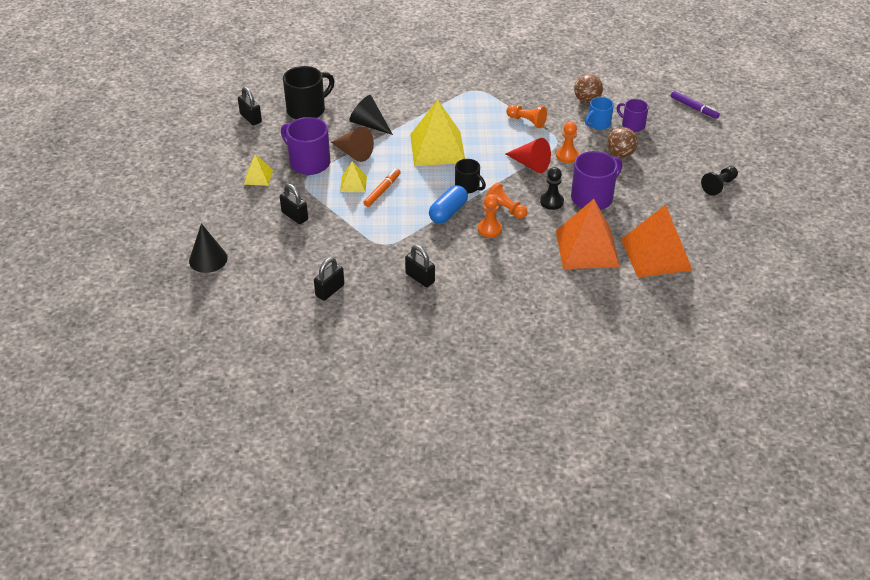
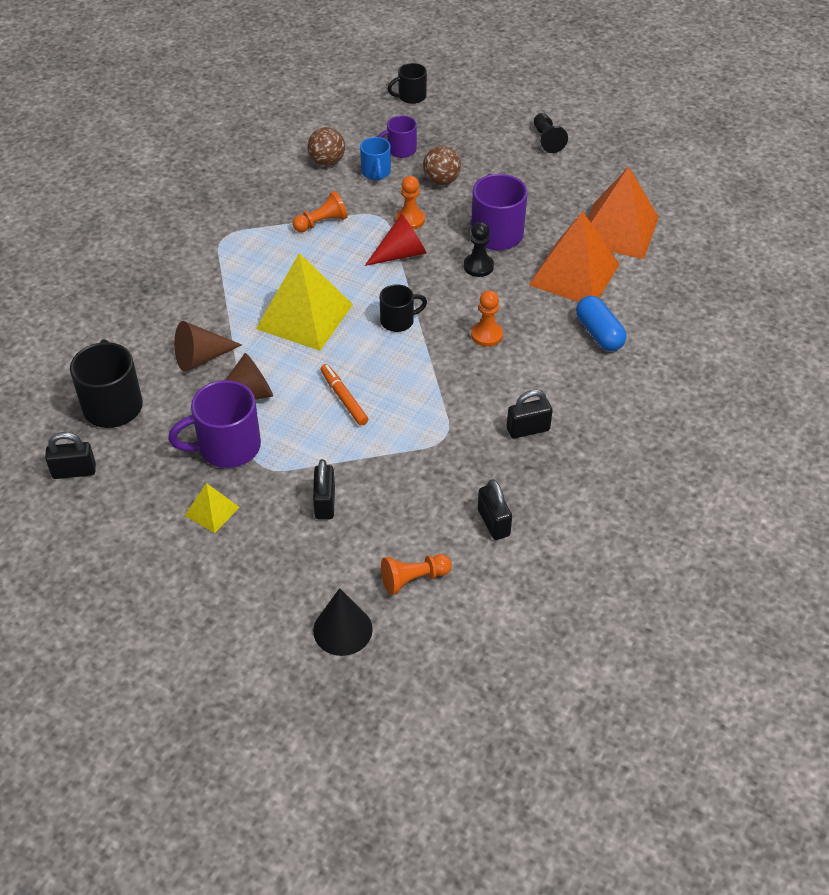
camera: 60 degrees left, 5 degrees up
(294, 216) = (325, 503): black padlock -> black padlock turned 75 degrees counterclockwise
(353, 183) = (307, 420): yellow pyramid -> none
(369, 124) = (201, 357): black cone -> brown cone
(448, 212) = (431, 357): blue capsule -> blue capsule (599, 333)
(505, 209) = (462, 307): orange pawn -> orange pawn (413, 579)
(694, 108) = (411, 96): purple marker -> black mug

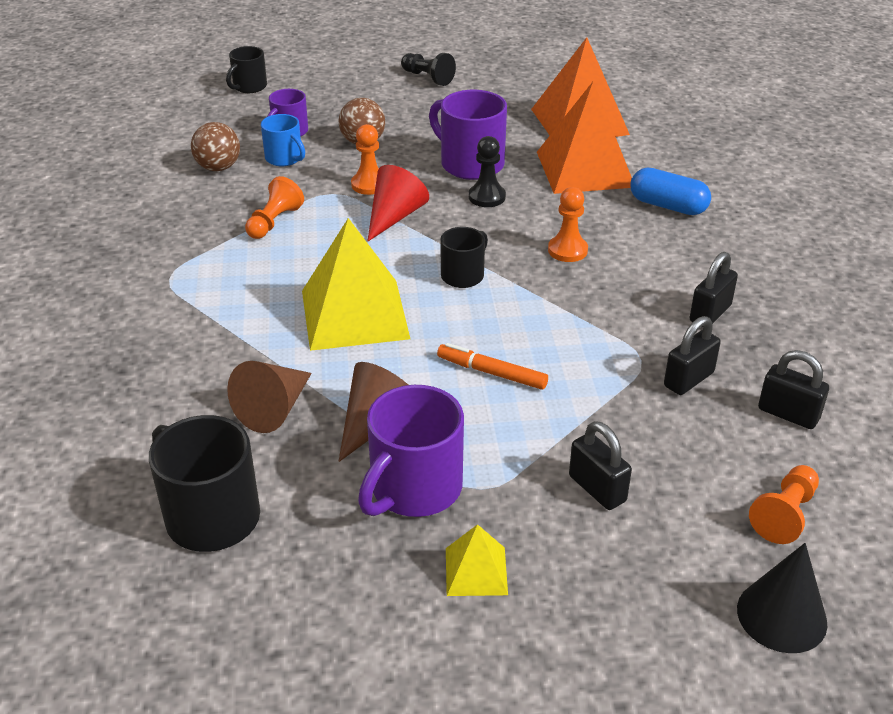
camera: 35 degrees left, 10 degrees down
(74, 471) = (237, 625): black padlock -> black padlock (688, 379)

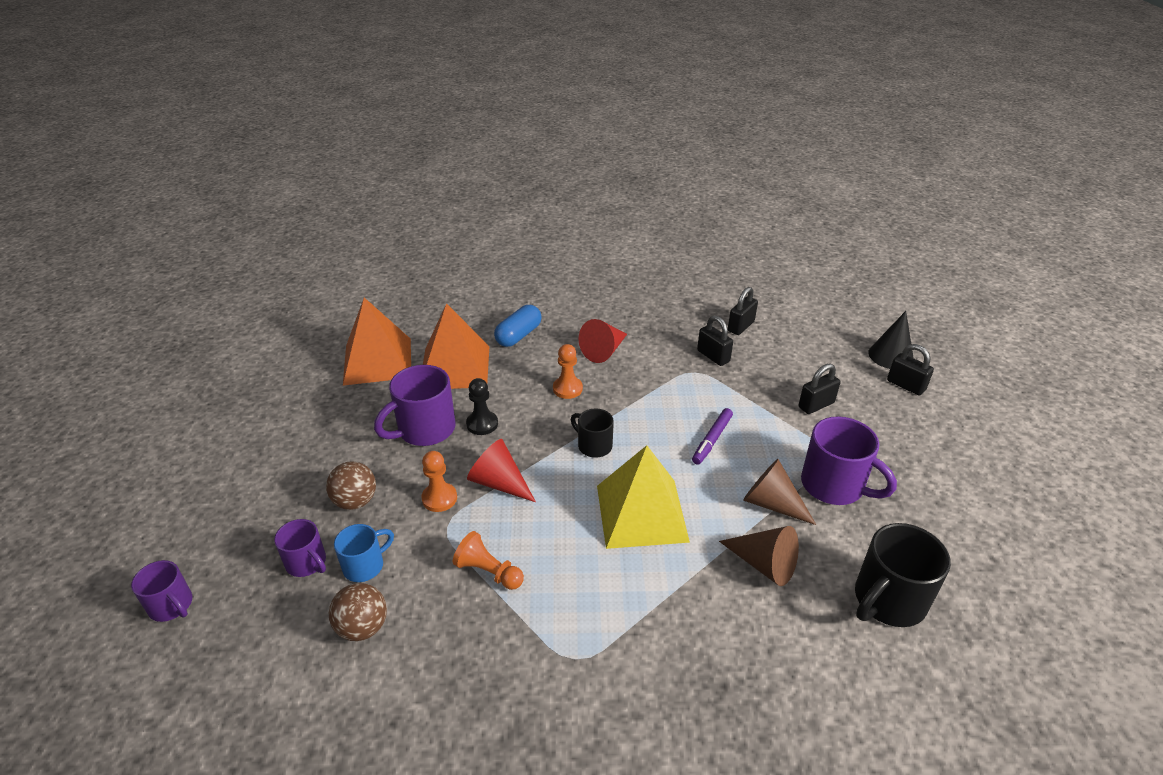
camera: 85 degrees left, 0 degrees up
(249, 87) = (172, 606): black mug -> purple mug
(428, 78) = (241, 447): black pawn -> none
(476, 571) = (896, 461): yellow pyramid -> none
(491, 373) = (712, 440): orange marker -> purple marker
(661, 275) = (604, 351): none -> red cone
(710, 313) = (647, 338): black padlock -> black padlock (905, 385)
(784, 514) = (820, 342): orange pawn -> none

